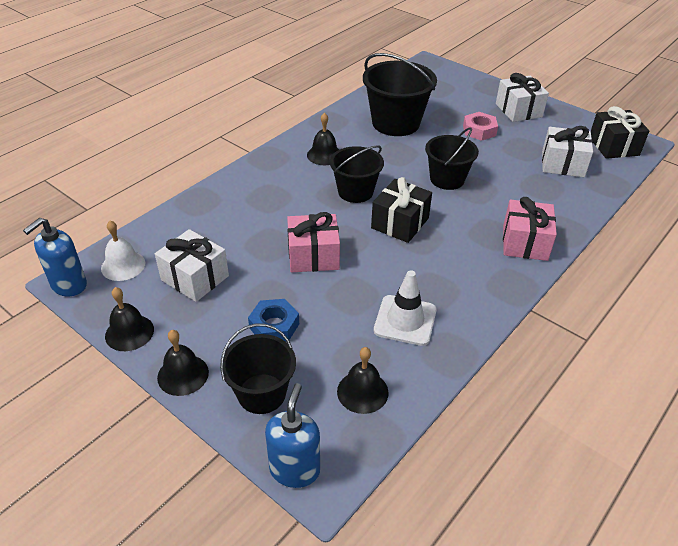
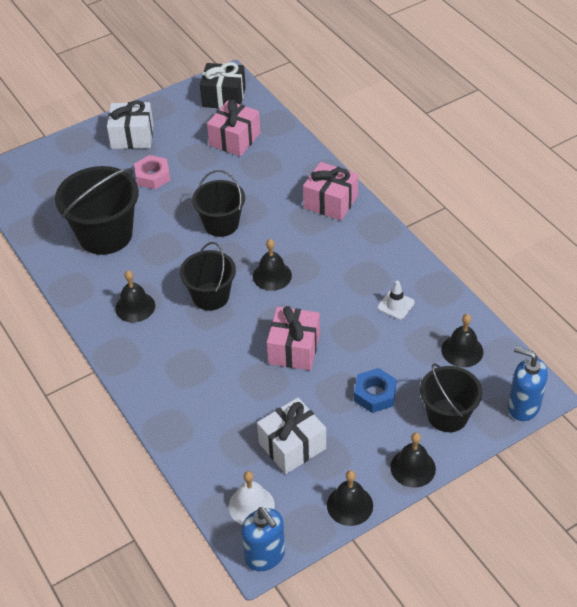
camera: 70 degrees left, 5 degrees up
(400, 223) = (272, 276): black gift -> black bell
(405, 320) = (395, 305): white traffic cone -> white traffic cone, size x0.61
(562, 164) = (235, 139): white gift -> pink gift

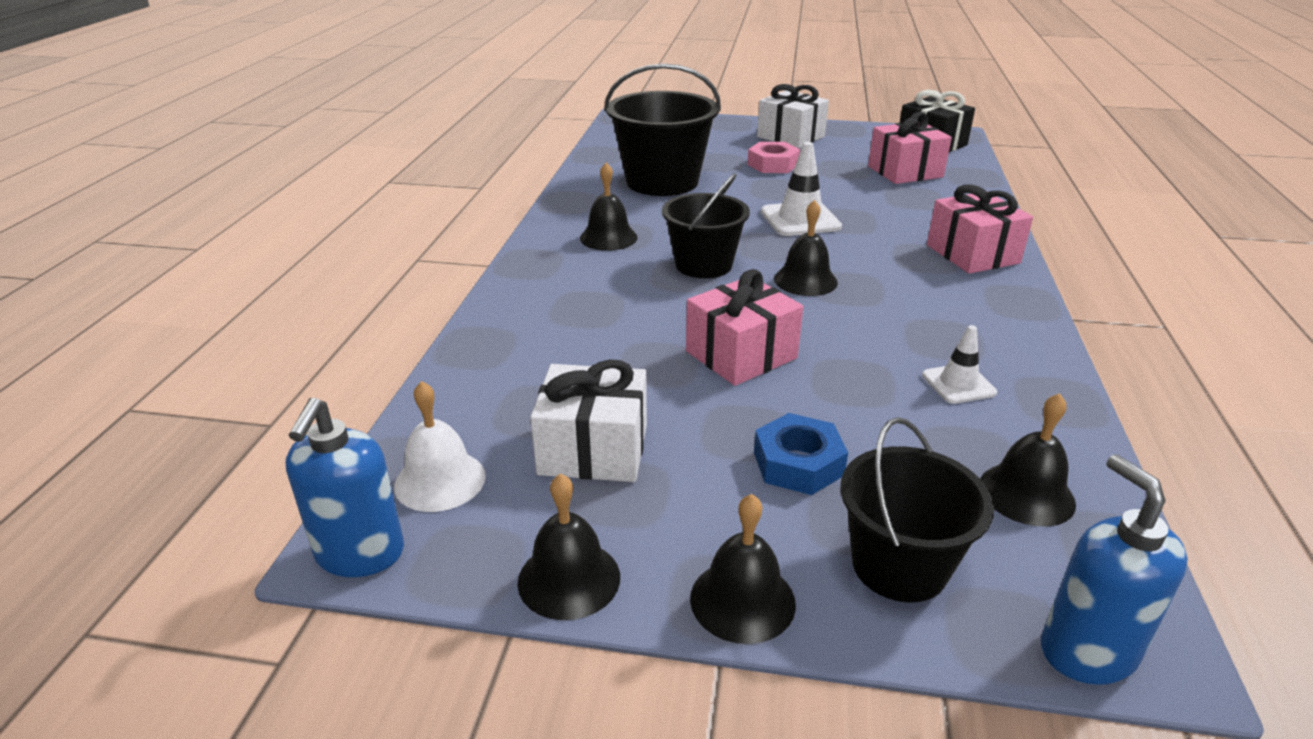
camera: 40 degrees right, 15 degrees down
(221, 224) = (800, 219): black bucket -> white traffic cone

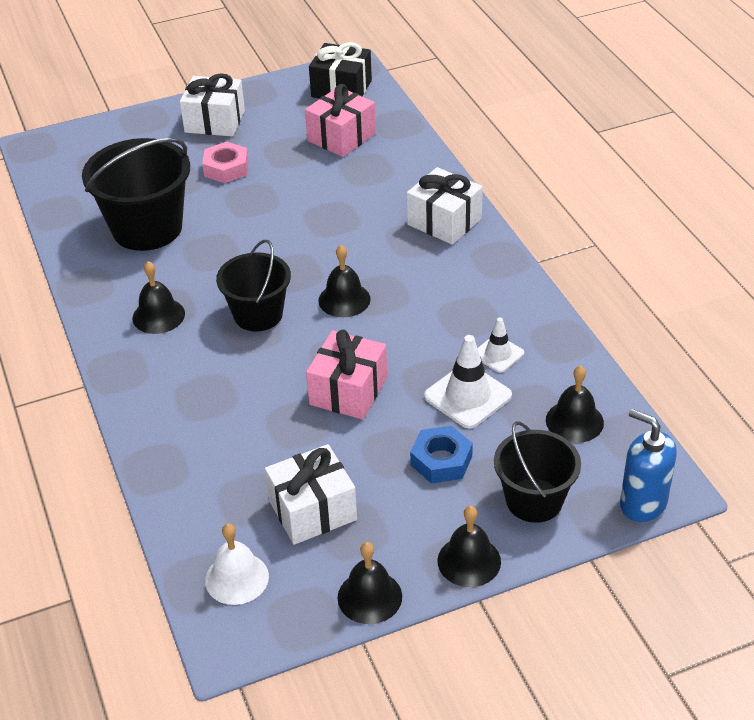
camera: 30 degrees left, 10 degrees up
(360, 554) = (237, 645): blue soap dispenser -> none
(800, 219) = (296, 232): white traffic cone -> white traffic cone (468, 396)
(972, 254) = (444, 221): pink gift -> white gift

